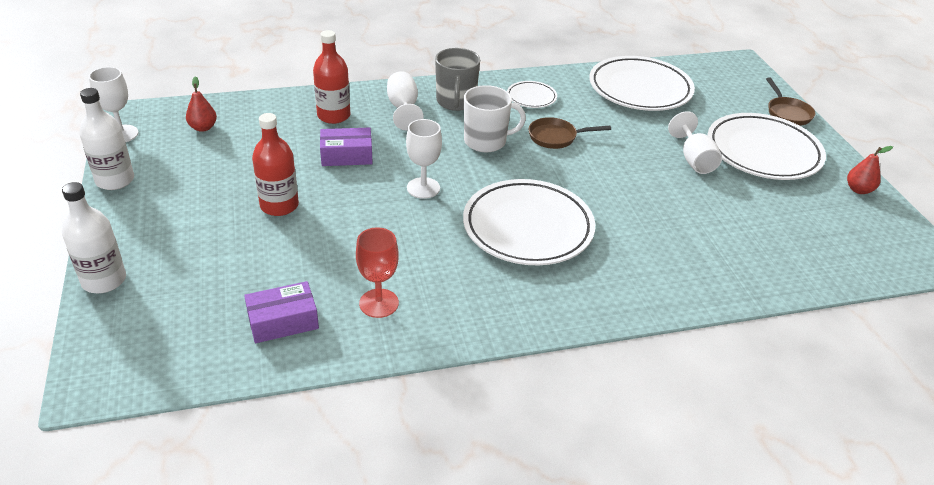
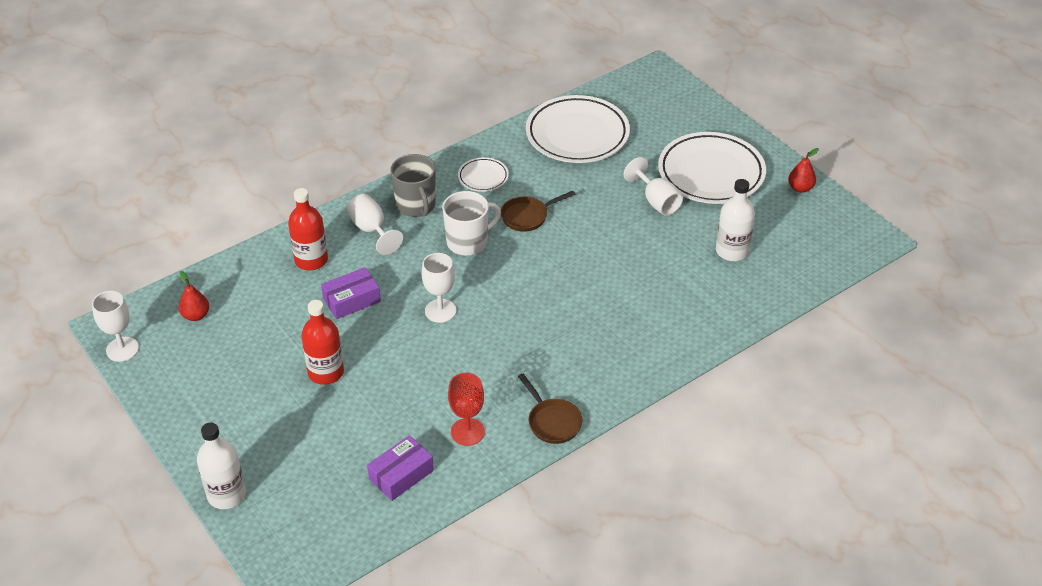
camera: 20 degrees left, 5 degrees up
(115, 180) = (157, 399): white bottle -> white bottle (732, 251)
(528, 228) = (549, 320): white plate -> none
(787, 113) = (717, 121): brown pan -> brown pan (552, 422)

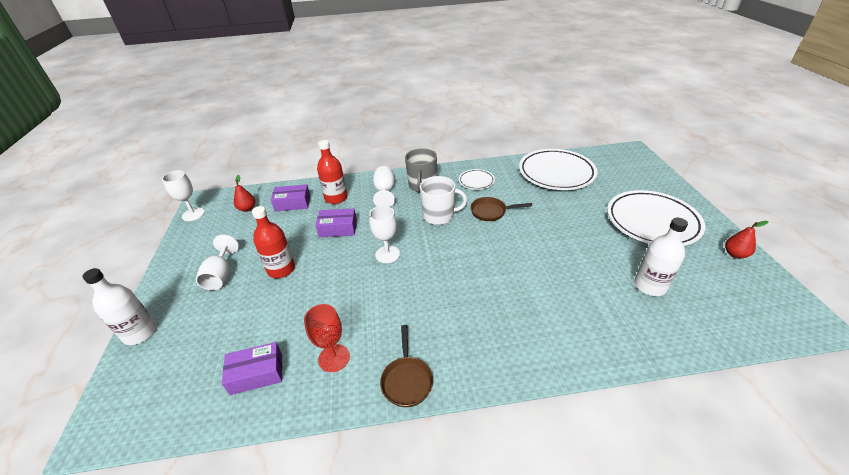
camera: 30 degrees right, 5 degrees down
(256, 287) = (293, 203): none -> purple box
(657, 201) = (596, 229): white goblet -> white goblet (220, 275)

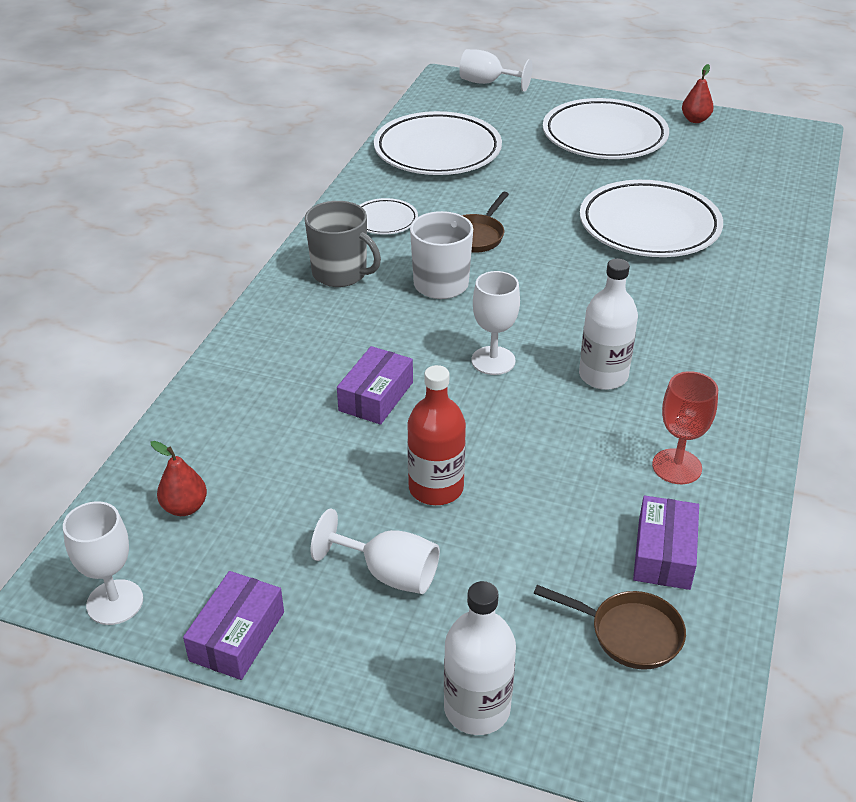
camera: 65 degrees left, 0 degrees up
(293, 203) = (234, 437): purple box -> purple box (237, 636)
(336, 198) = (276, 377): red bottle -> none
(385, 192) = (315, 317): white goblet -> white goblet (487, 83)
(407, 380) = (748, 410): brown pan -> brown pan (629, 633)
(571, 272) = (649, 226): none -> white plate
(650, 286) = (706, 188): white bottle -> white bottle (603, 376)

